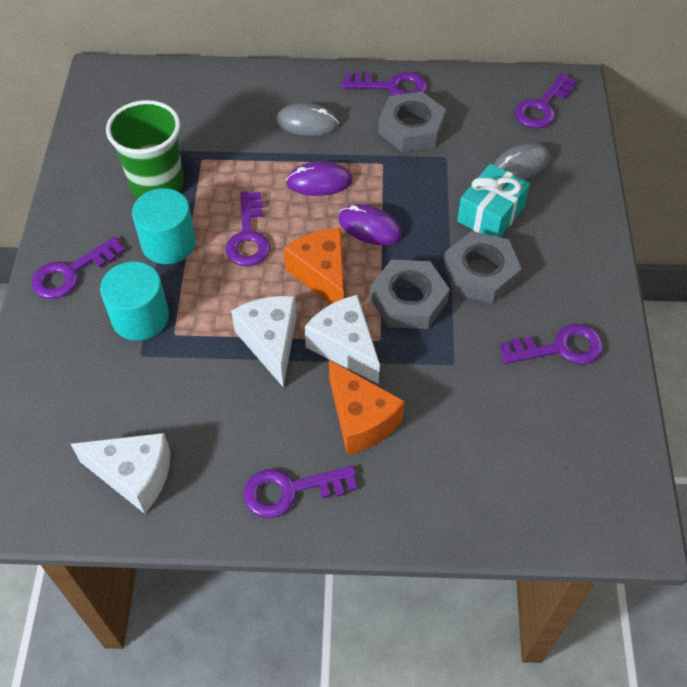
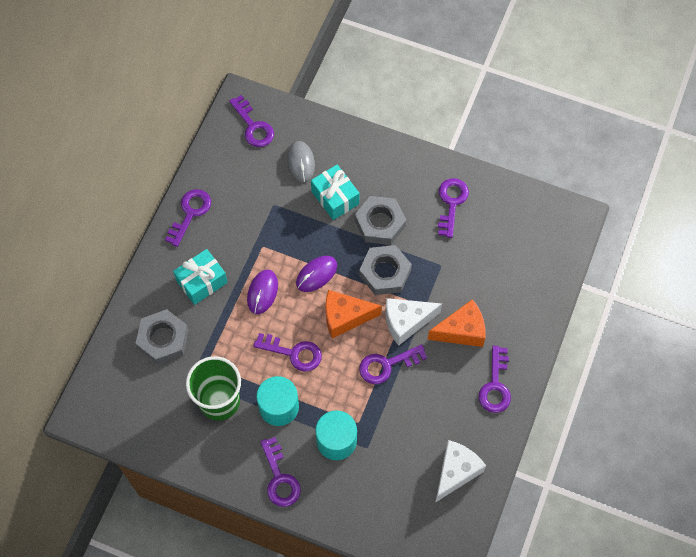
camera: 70 degrees left, 10 degrees up
(270, 342) = (387, 365): white cheese -> purple key
(307, 123) = (202, 282): grey mouse -> turquoise gift
(411, 128) = (237, 216): grey nut -> grey nut (163, 339)

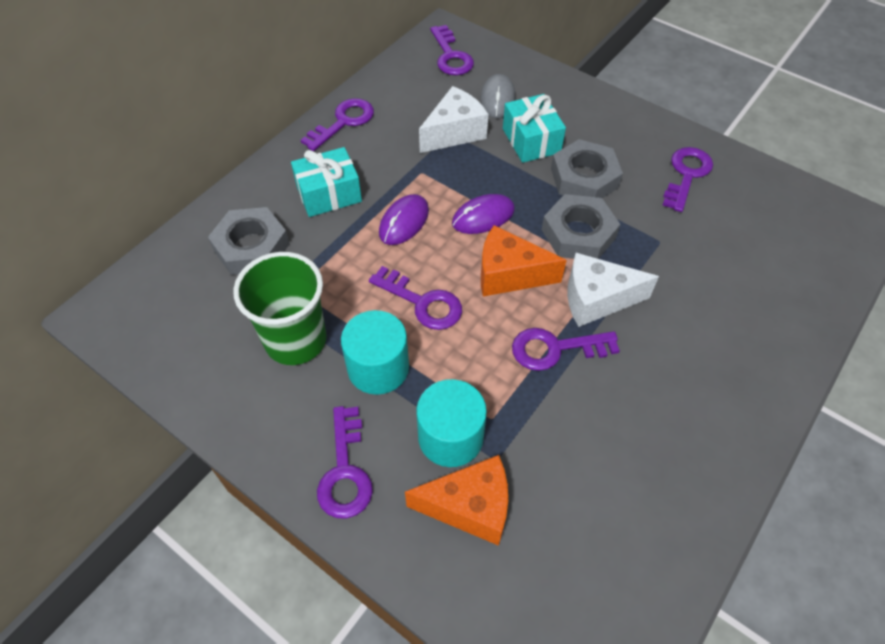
camera: 15 degrees right, 10 degrees down
(455, 472) = (636, 536): white cheese -> white cheese (454, 132)
(461, 331) = (678, 328): orange cheese -> orange cheese (470, 507)
(495, 385) = (722, 416): purple key -> none

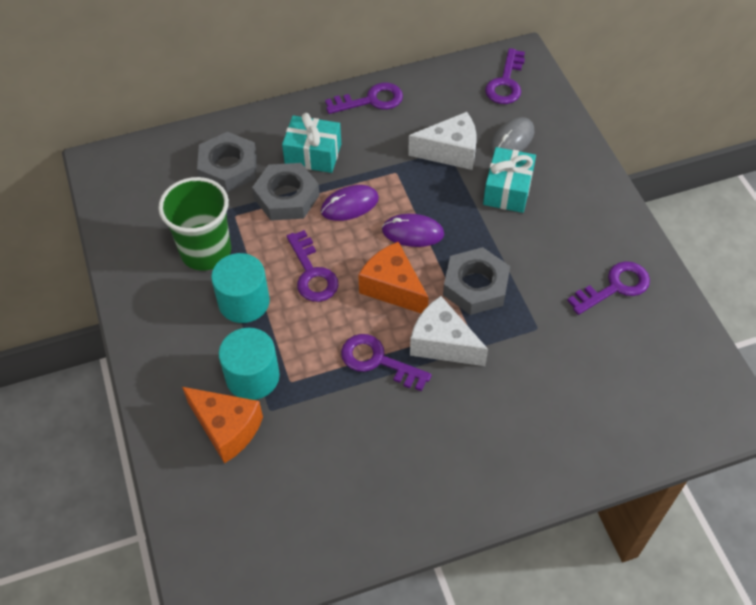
camera: 35 degrees right, 0 degrees up
(345, 471) = (168, 357): purple key -> none
(584, 178) = (523, 244): grey nut -> grey nut (287, 197)

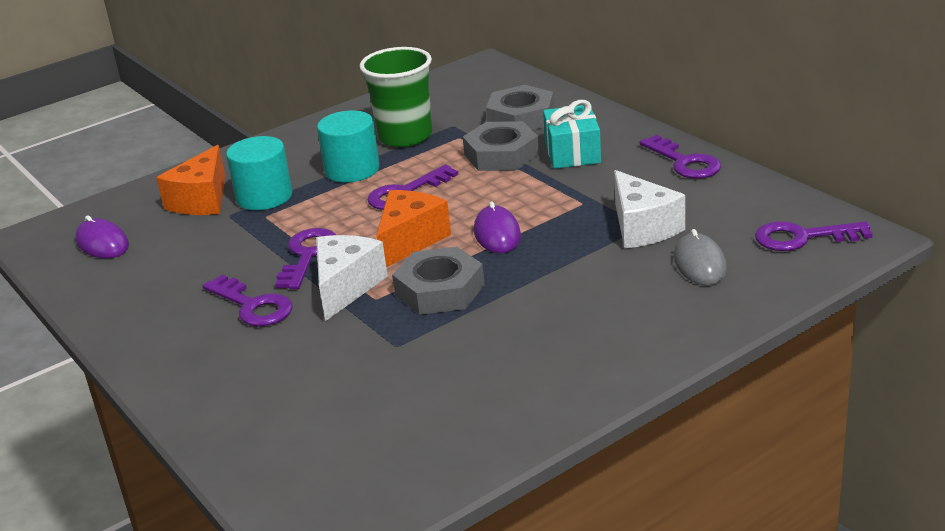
camera: 75 degrees right, 25 degrees down
(349, 205) = (513, 189): purple mouse -> purple mouse (102, 243)
(507, 190) = (608, 279): turquoise gift -> none
(512, 140) = (700, 264): grey mouse -> grey mouse turned 60 degrees clockwise
(615, 287) = (493, 392): purple key -> purple key (253, 306)

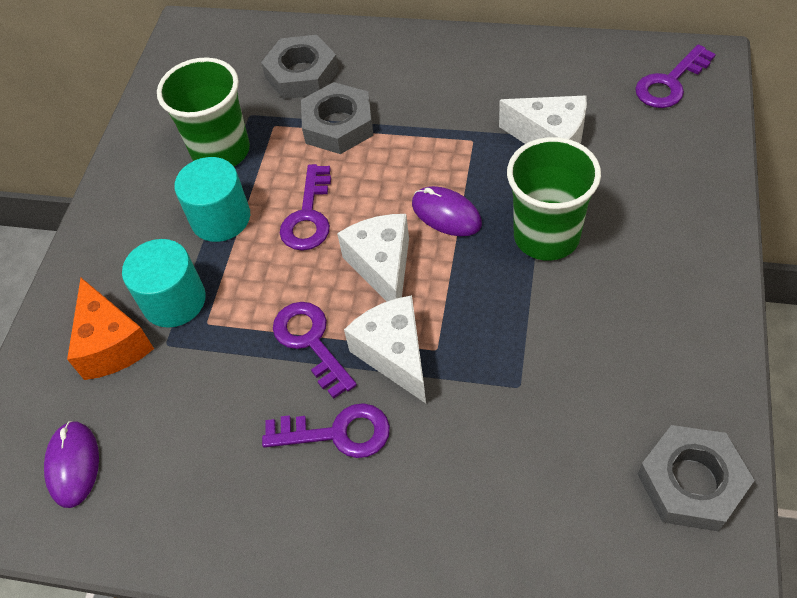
camera: 40 degrees left, 25 degrees up
(102, 243) = (73, 465): purple mouse -> purple mouse turned 75 degrees clockwise
(410, 240) = (382, 267): orange cheese -> white cheese
(439, 290) = (478, 304): grey nut -> grey nut (691, 482)
(548, 279) = (546, 236): none -> green cup
(572, 153) = (396, 90): turquoise gift -> none
(684, 162) = (497, 53): purple key -> none
(700, 264) = (634, 151): grey mouse -> none

